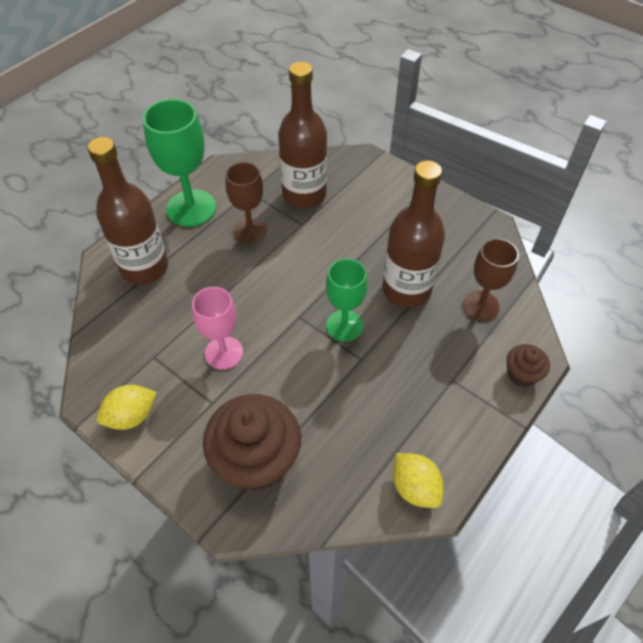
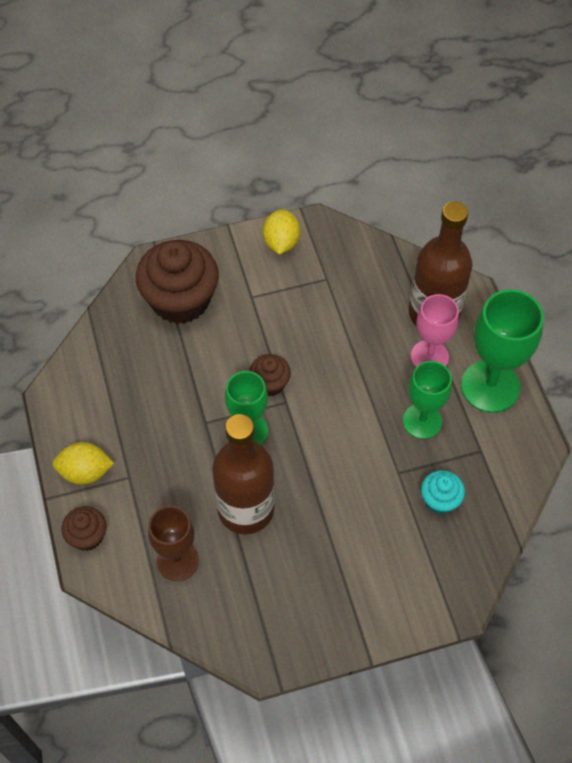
camera: 125 degrees right, 5 degrees up
(224, 353) = (292, 327): pink goblet -> pink goblet (429, 356)
(250, 230) = (422, 421): brown goblet -> green goblet
(291, 336) = (270, 383): none -> brown cupcake
(304, 194) = (440, 500): brown bottle -> turquoise cupcake
(415, 488) = (72, 385): yellow lemon -> yellow lemon (85, 472)

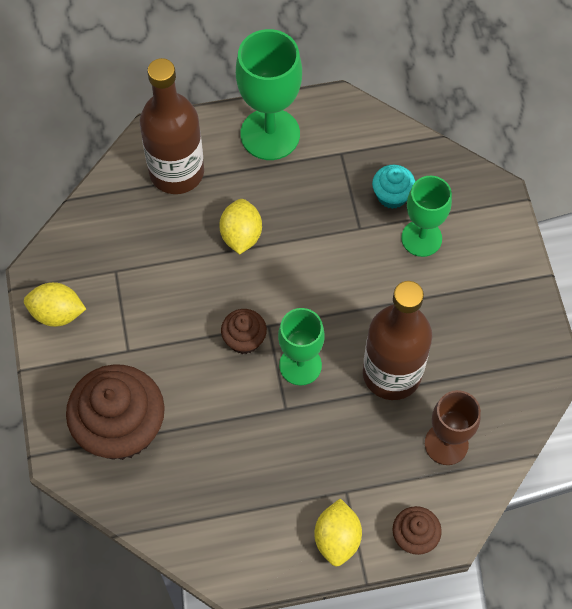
camera: 85 degrees left, 5 degrees up
(375, 372) = (241, 235): none -> yellow lemon
(422, 421) = (304, 199): green goblet -> green goblet (421, 238)
(429, 356) = (228, 183): pink goblet -> none

